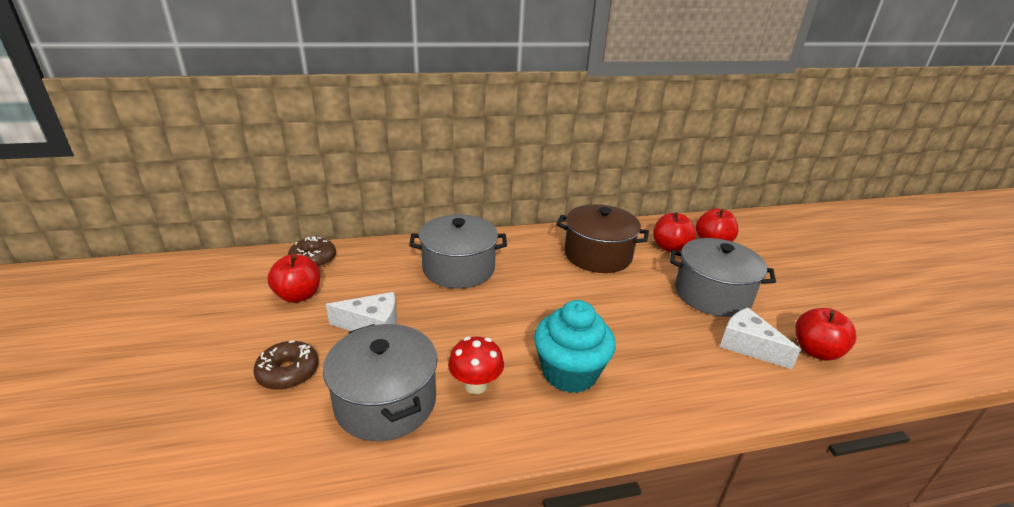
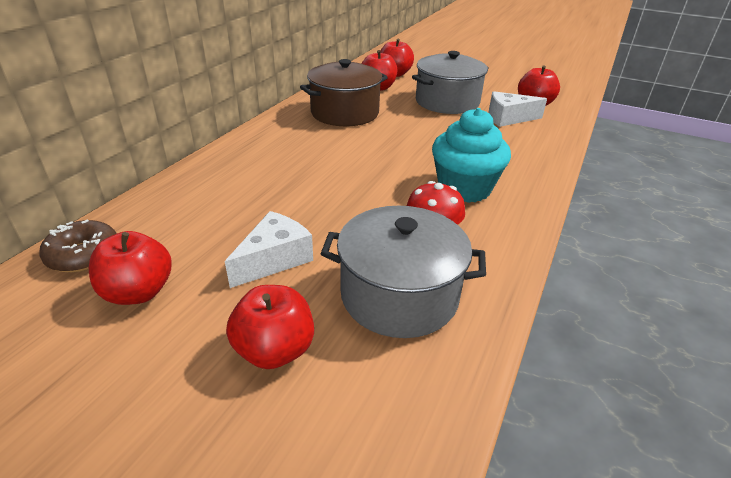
camera: 50 degrees left, 5 degrees up
(288, 372) = (275, 350): brown donut -> red apple
(458, 268) = (261, 175): grey pot -> none

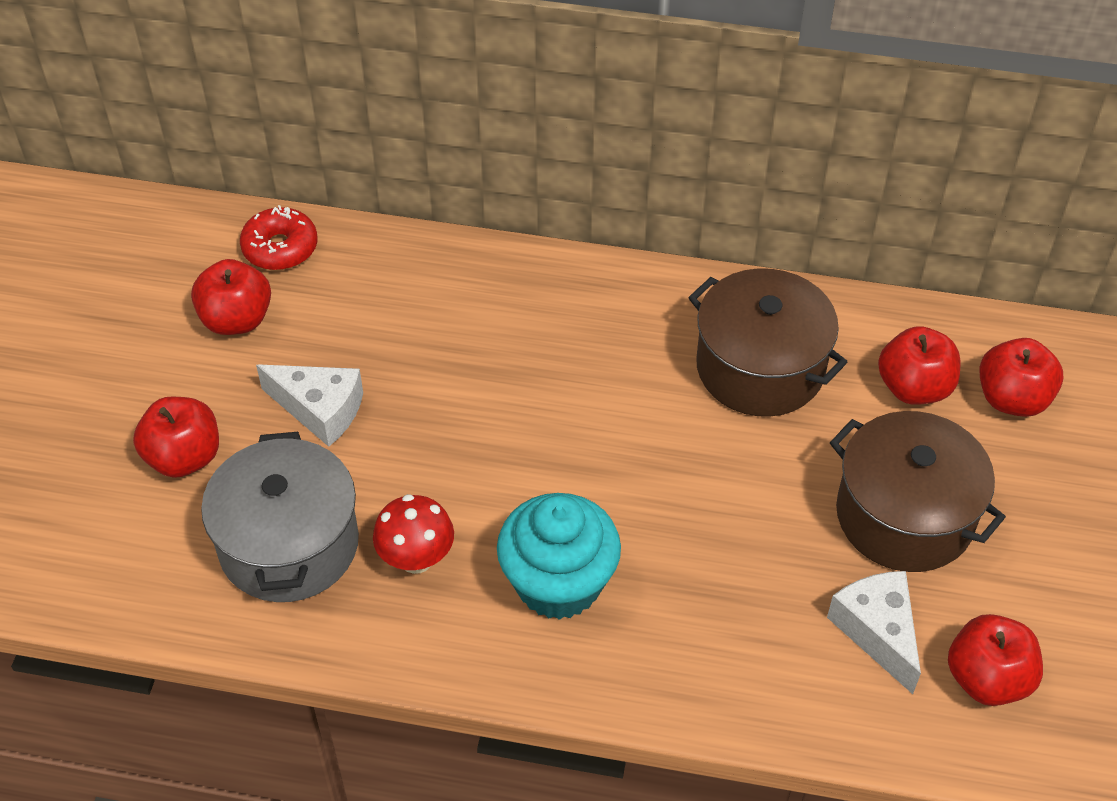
camera: 75 degrees right, 15 degrees up
(84, 255) = (280, 248): brown donut -> red donut
(447, 102) = (904, 515): grey pot -> brown pot

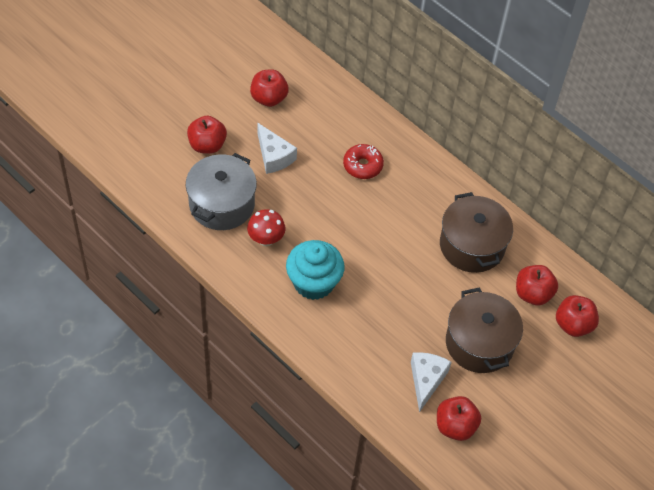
camera: 30 degrees right, 5 degrees up
(280, 248) = (309, 76): red donut -> red donut (362, 165)

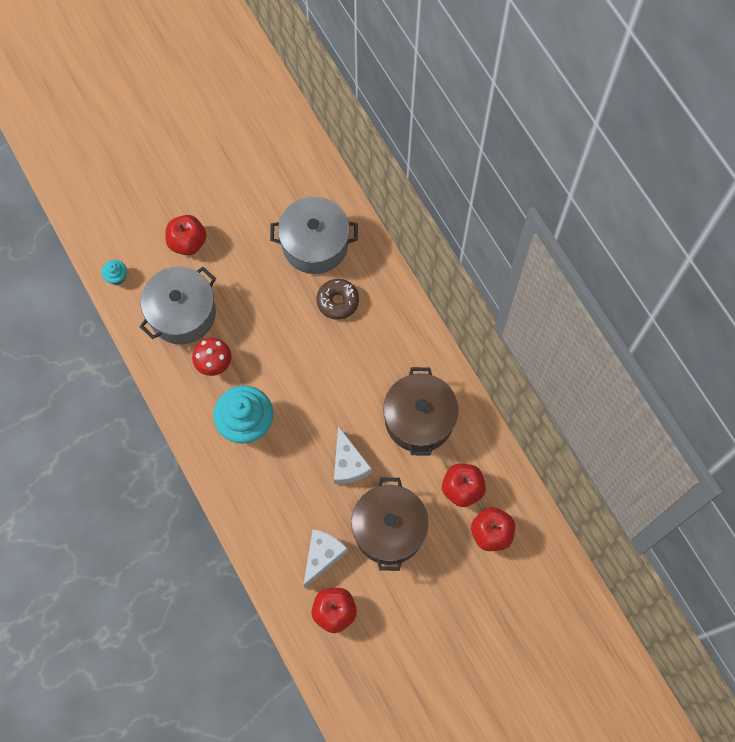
camera: 20 degrees right, 15 degrees up
(149, 186) = (116, 276): none -> turquoise cupcake
(269, 98) = (266, 200): red apple -> none
(274, 156) = (251, 270): white cheese -> white cheese (348, 464)
(325, 124) = (315, 244): none -> grey pot
(362, 165) = (337, 301): red donut -> brown donut

